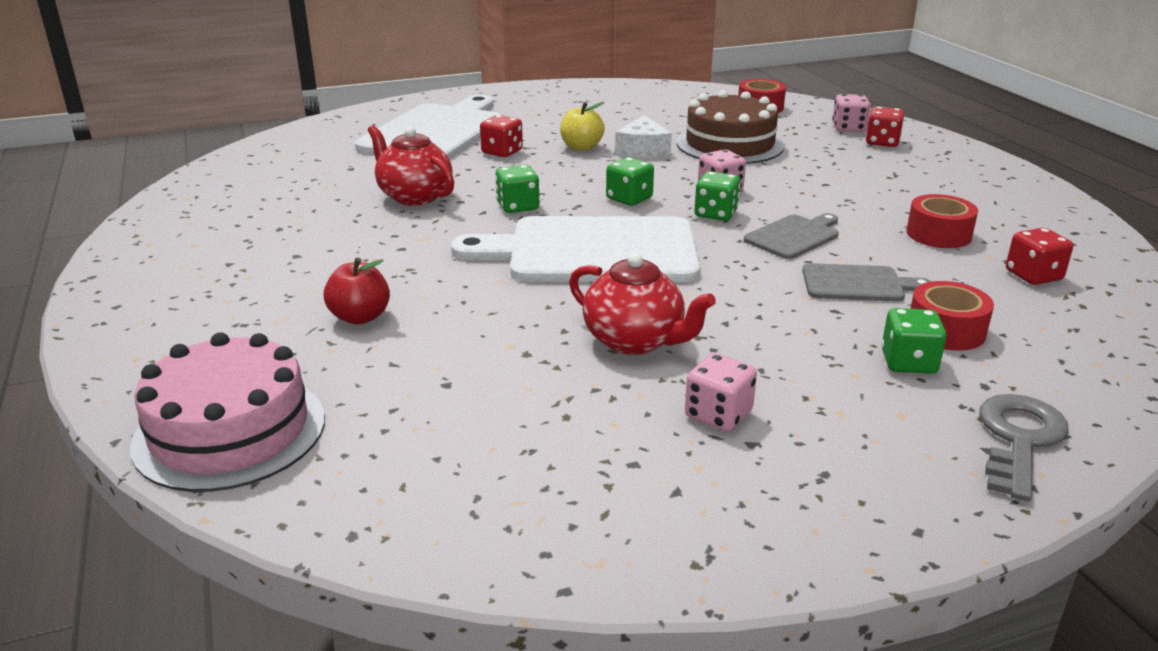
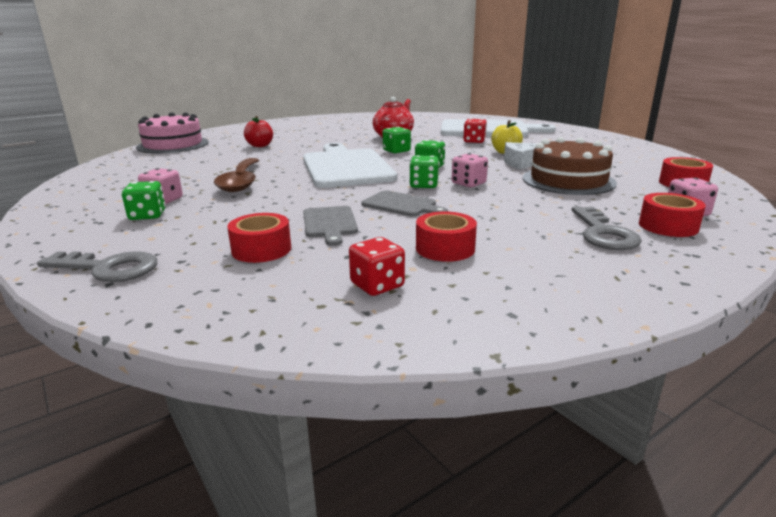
camera: 75 degrees right, 5 degrees down
(635, 341) = (241, 182): red teapot -> brown spoon
(882, 142) = (668, 226): red dice -> red tape
(899, 167) = (603, 233): none -> grey key
(908, 362) = (214, 239): green dice -> green dice (147, 215)

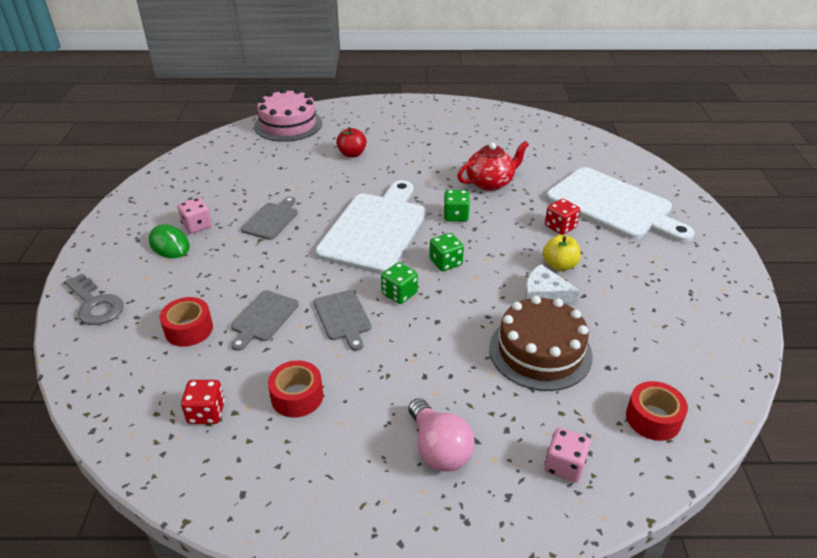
camera: 35 degrees right, 15 degrees up
(147, 215) = (169, 244): green dice -> green mouse
(241, 182) = (271, 220): brown spoon -> grey cutting board
(468, 183) = (440, 310): pink dice -> none
(603, 233) = (438, 449): grey key -> pink light bulb
(668, 226) = (511, 473): red tape -> none

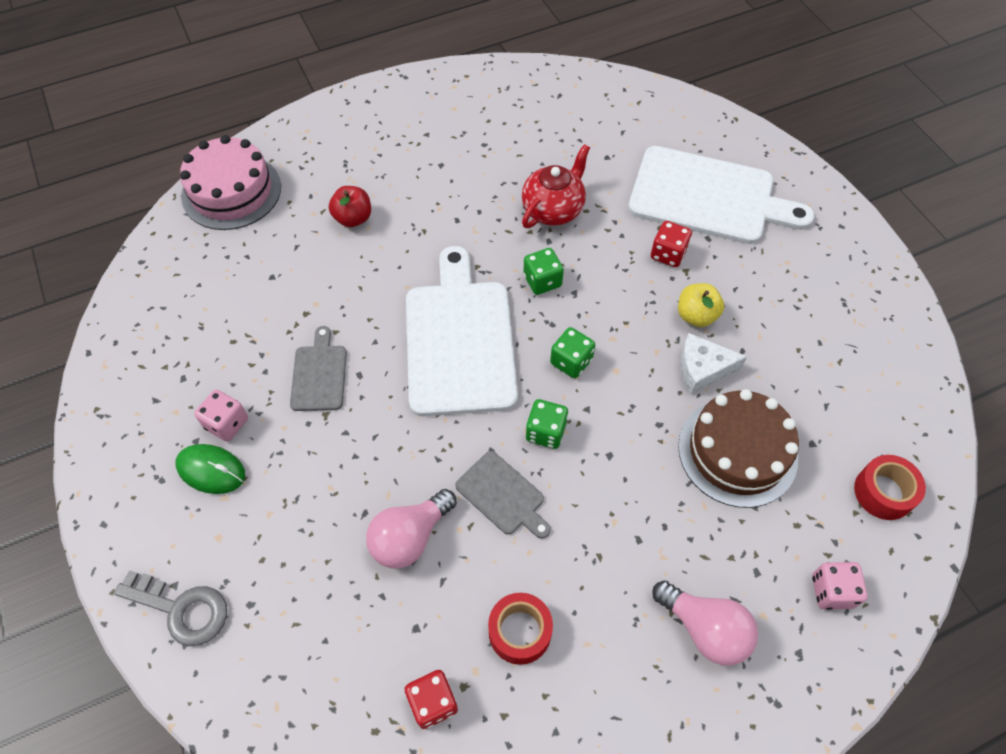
camera: 25 degrees left, 20 degrees up
(189, 329) = (331, 594): red tape -> none
(263, 318) = (410, 537): grey cutting board -> pink light bulb

